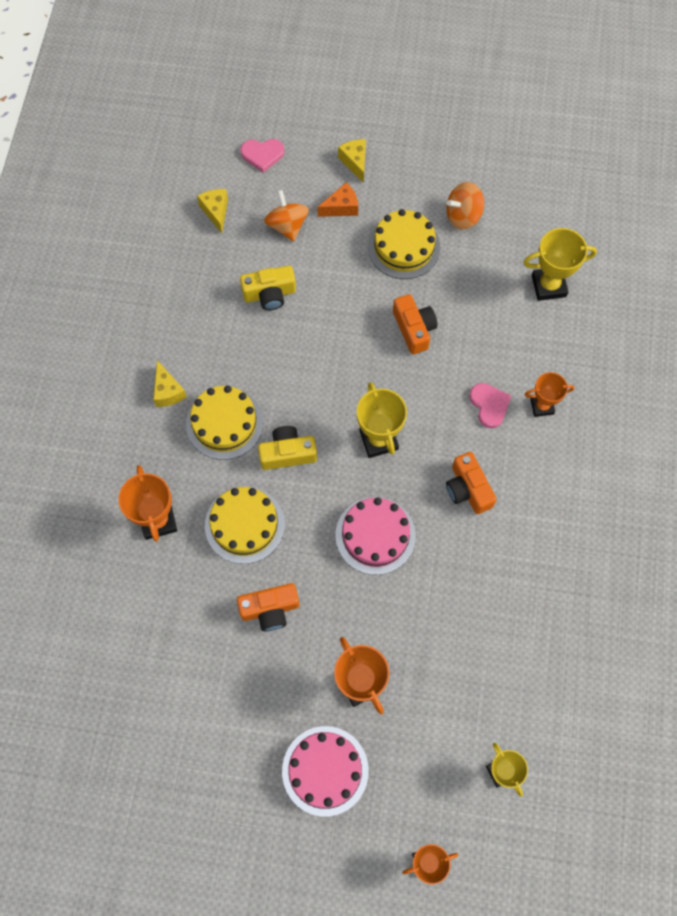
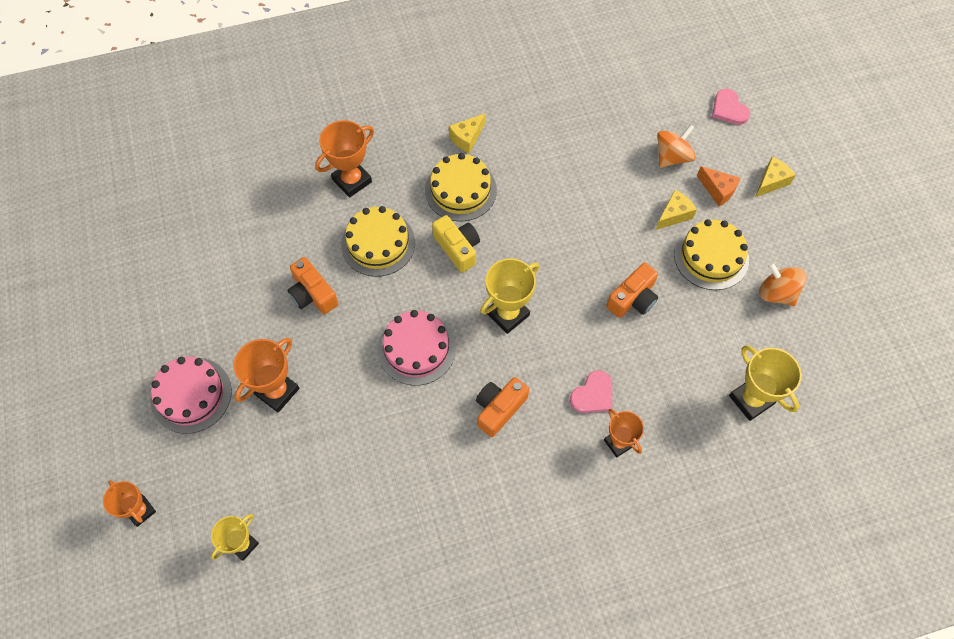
camera: 65 degrees right, 5 degrees down
(216, 211) = (651, 100): yellow cheese -> yellow cheese (674, 215)
(269, 294) = (598, 172): yellow camera -> none

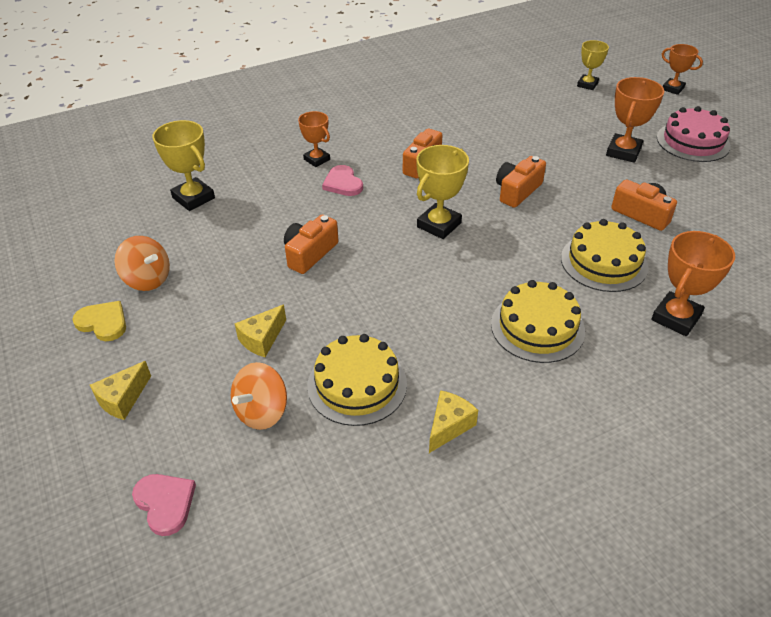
camera: 170 degrees right, 20 degrees down
(416, 348) = (517, 191): pink cake -> orange camera
(458, 248) = (514, 270): yellow camera -> none
(467, 138) = (558, 392): yellow cheese -> yellow cheese (449, 426)
(593, 395) = (343, 183): pink heart -> pink heart turned 60 degrees counterclockwise
(711, 256) = (219, 302): yellow cake -> yellow cake (357, 384)
(718, 190) = (200, 377): orange cheese -> none
(803, 252) = (103, 322): none -> yellow heart

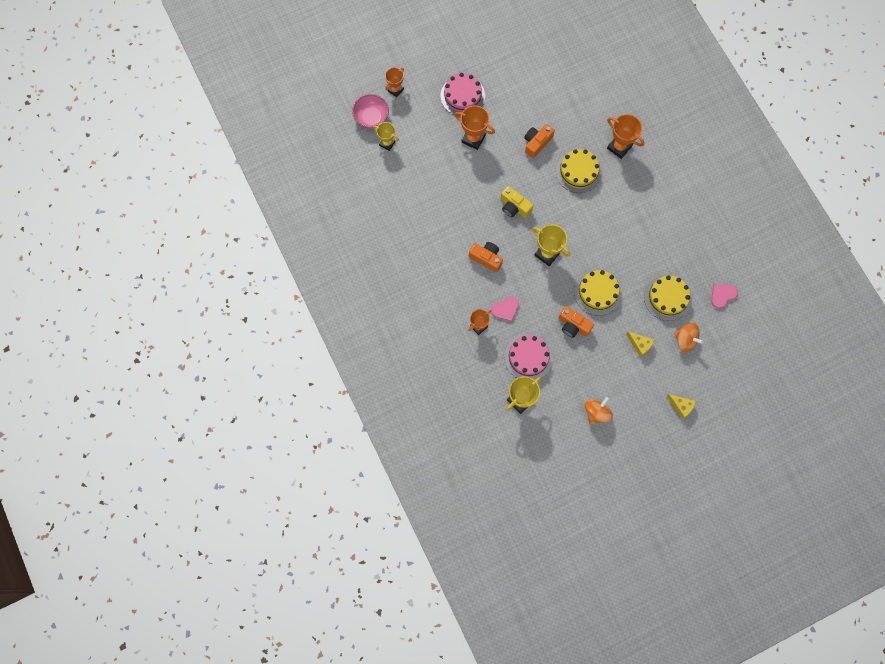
camera: 90 degrees left, 30 degrees up
(103, 322) = (630, 429): yellow heart -> none
(165, 503) = (735, 375): pink heart -> pink heart (722, 295)
(261, 205) = (528, 357): none -> pink cake
(449, 426) = (689, 258): yellow cheese -> none
(517, 191) = (514, 207): orange camera -> yellow camera
(537, 327) = (627, 212): yellow cake -> yellow cake (597, 292)
(622, 73) = (371, 117): none -> pink bowl

